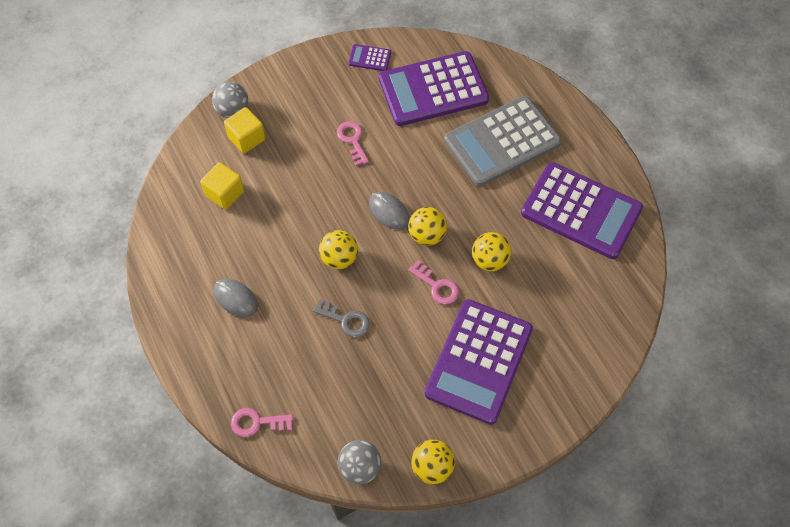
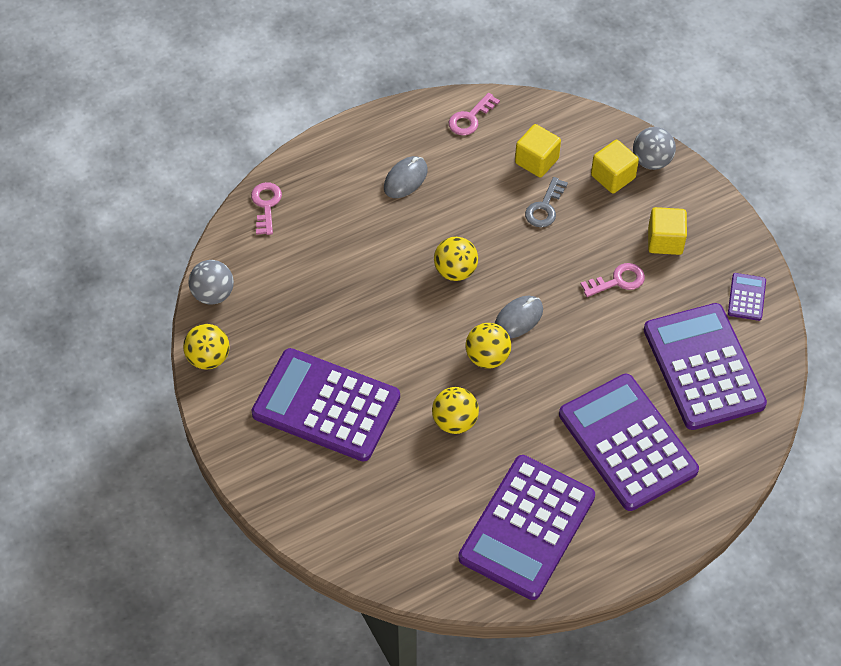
camera: 90 degrees right, 5 degrees down
(314, 106) = (665, 241): none -> yellow cube
(346, 320) = (378, 279): grey key -> grey key (544, 207)
(437, 286) = (420, 366): pink key -> pink key (470, 118)
(502, 142) = (627, 442): grey calculator -> purple calculator

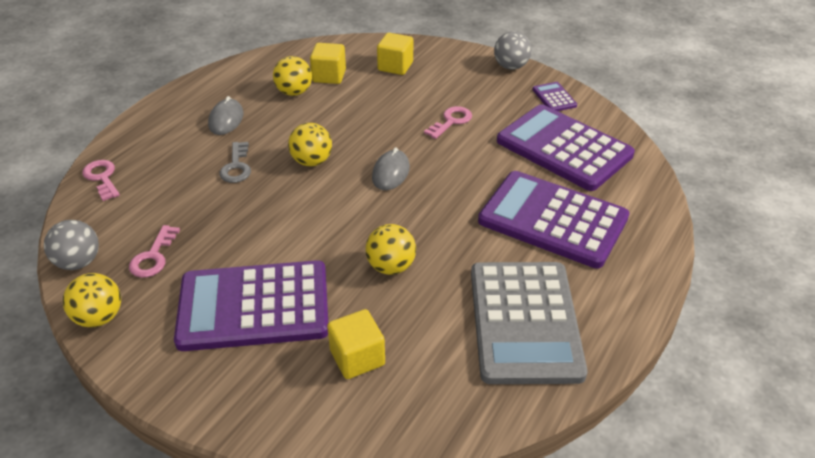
camera: 30 degrees left, 15 degrees down
(470, 118) = (257, 69): pink key -> pink key (153, 256)
(487, 357) = (384, 208): yellow ball -> yellow ball (294, 92)
(527, 527) = (525, 322): purple calculator -> grey calculator
(544, 207) = (357, 99): grey key -> grey key (236, 166)
(651, 161) = (416, 50): grey ball -> grey ball (511, 66)
(665, 241) = (465, 87): yellow cube -> yellow cube (357, 357)

